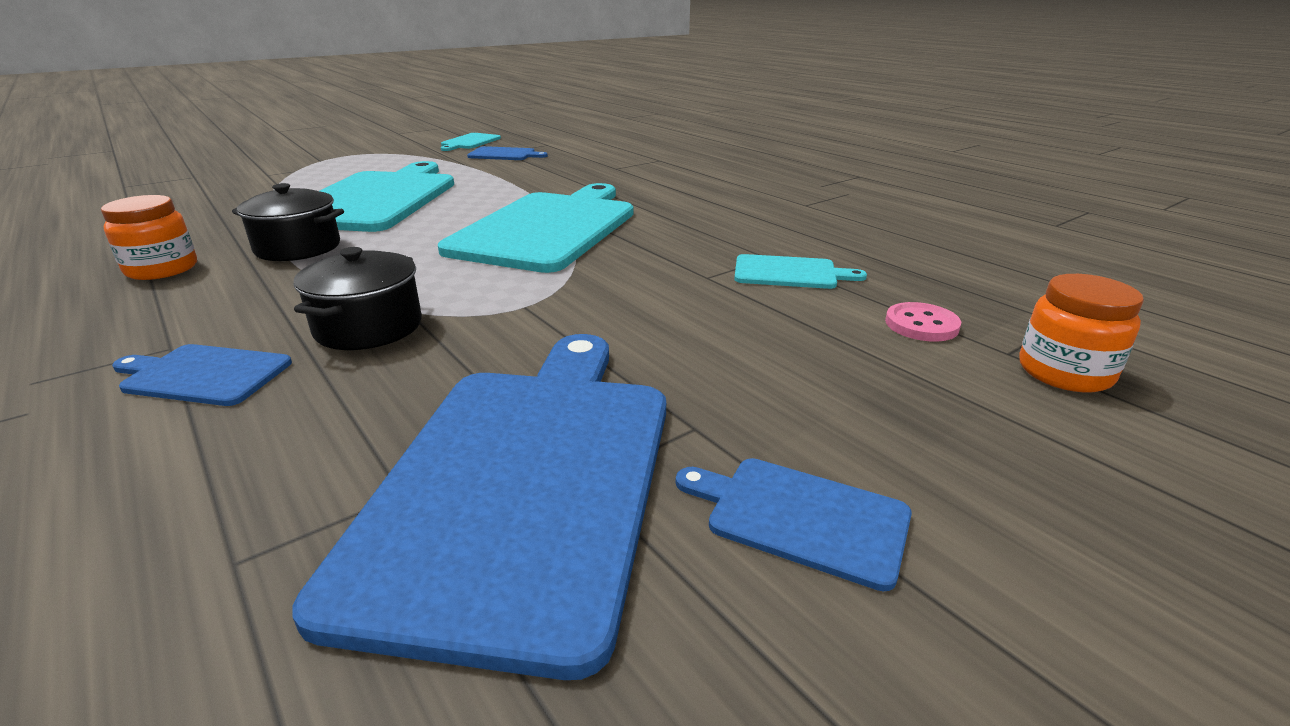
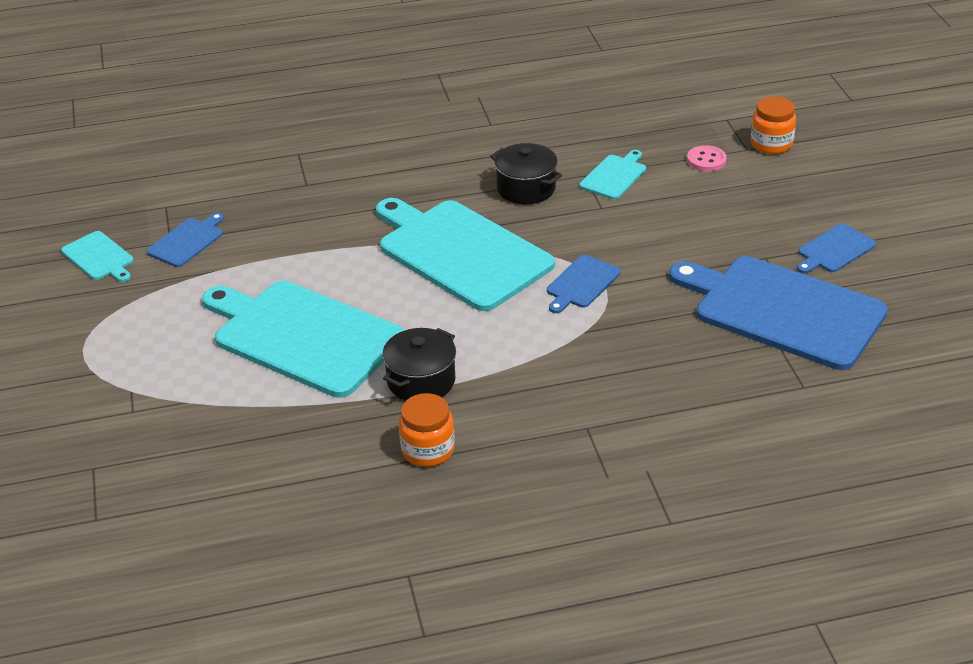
camera: 65 degrees left, 10 degrees up
(203, 375) = (633, 410): blue cutting board -> blue cutting board (581, 283)
(368, 327) = (601, 348): black pot -> black pot (526, 188)

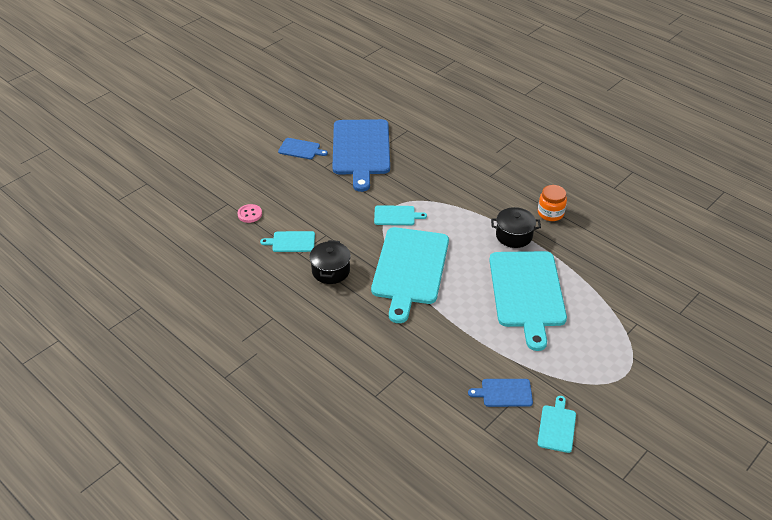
camera: 125 degrees left, 5 degrees up
(581, 283) = (396, 216): blue cutting board -> turquoise cutting board
(771, 144) = (216, 197): orange jar -> none

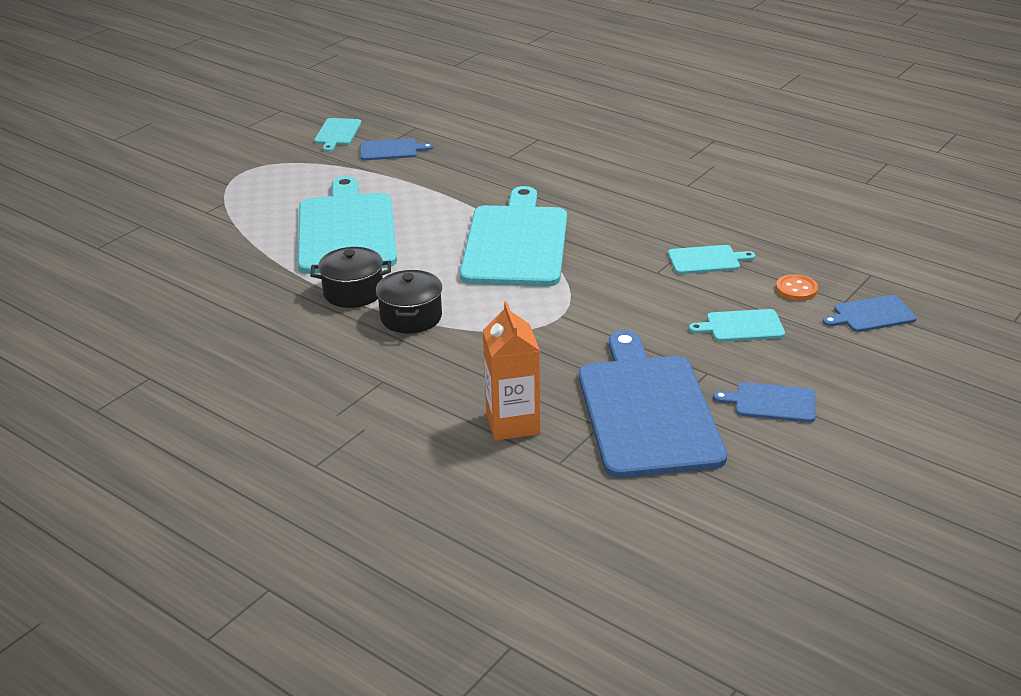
camera: 175 degrees right, 10 degrees down
(219, 193) = (871, 315): none -> blue cutting board
(250, 214) = (796, 289): pink button -> orange button
(331, 271) = (631, 233): black pot -> black pot (411, 317)
(396, 216) = (549, 305): turquoise cutting board -> turquoise cutting board (741, 326)
(426, 149) = (512, 423): none -> orange carton
(550, 213) = (283, 328): orange jar -> none

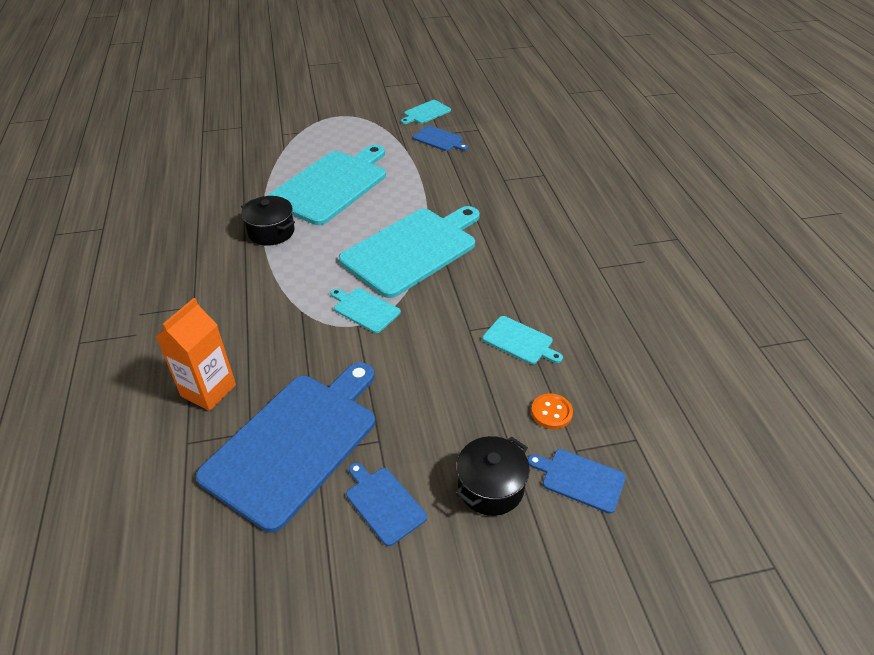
camera: 40 degrees right, 10 degrees up
(411, 317) = (274, 269): black pot -> black pot (490, 487)
(741, 326) = (461, 417): turquoise cutting board -> turquoise cutting board (365, 309)

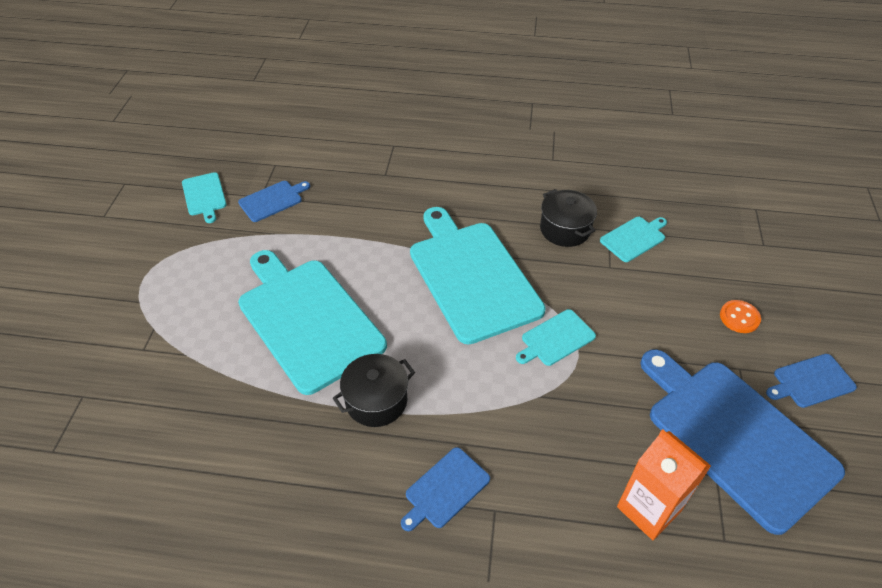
camera: 70 degrees left, 5 degrees up
(490, 487) = (797, 306): black pot -> black pot (565, 229)
(551, 412) = (722, 245): orange button -> orange button (739, 317)
(580, 479) = (792, 252): blue cutting board -> blue cutting board (445, 489)

